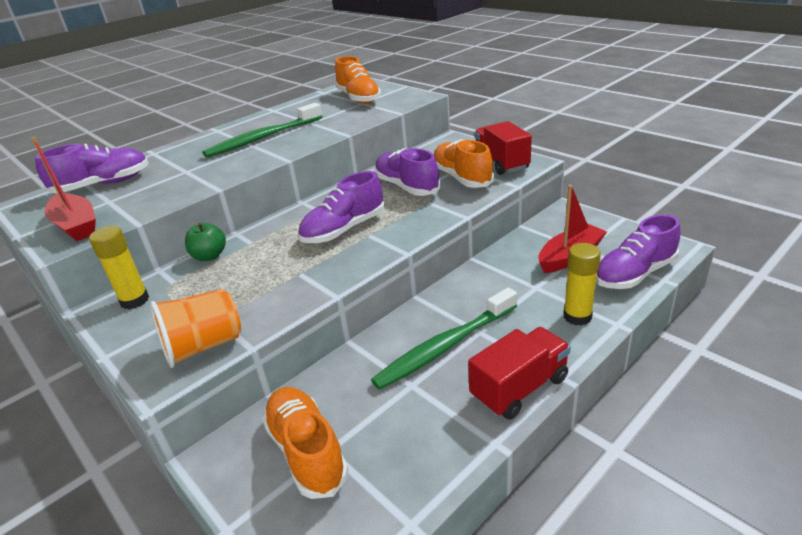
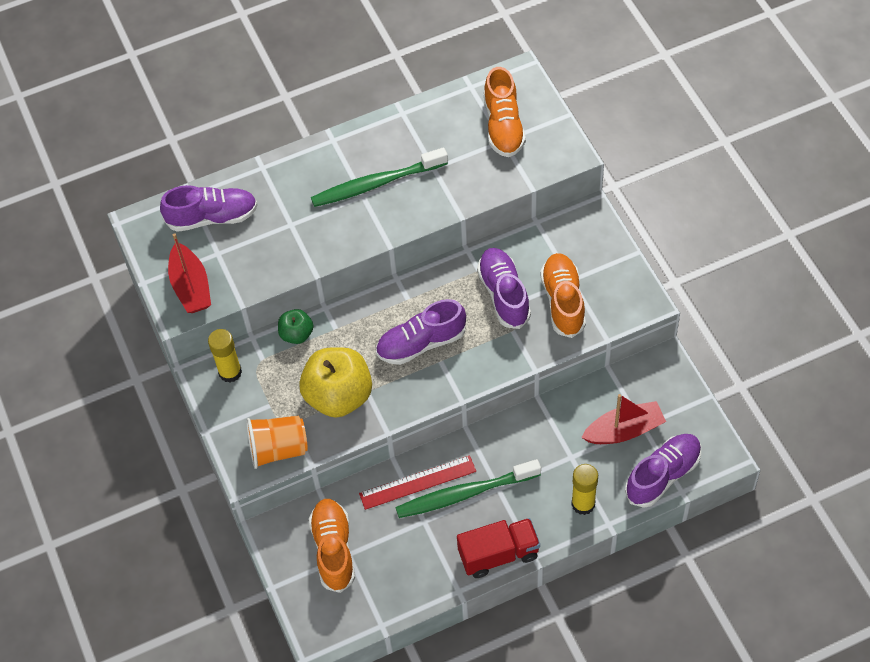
camera: 20 degrees right, 25 degrees up
(269, 285) = (339, 396): none -> yellow apple
(387, 353) = (417, 482): none -> red ruler
(501, 163) = (615, 290): red truck -> none
(634, 274) = (663, 475): purple shoe -> purple shoe turned 150 degrees clockwise

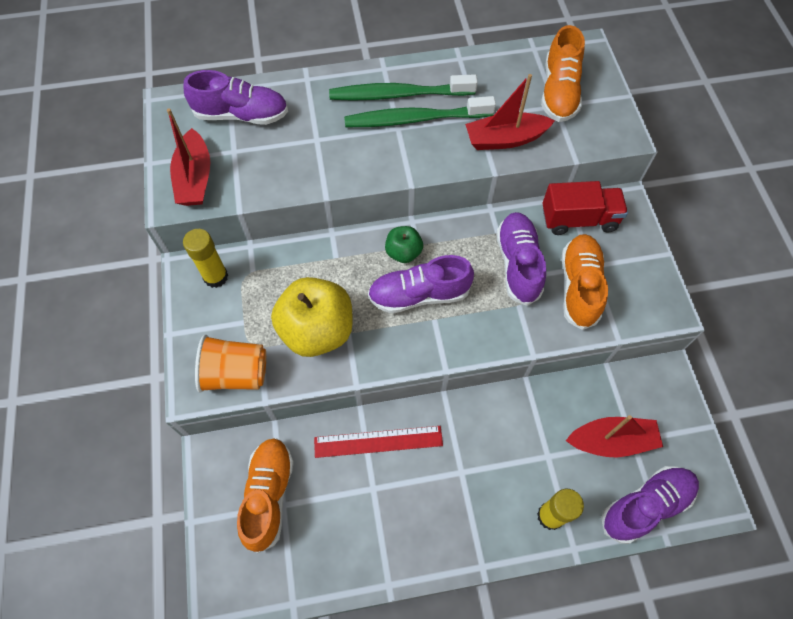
camera: 10 degrees right, 5 degrees up
(296, 334) = (295, 254): green apple -> green apple (403, 252)
(464, 184) = (505, 139): none -> red boat
(465, 494) = (424, 468): green toothbrush -> green toothbrush (398, 95)
(498, 554) = (444, 552): red truck -> red truck (579, 219)

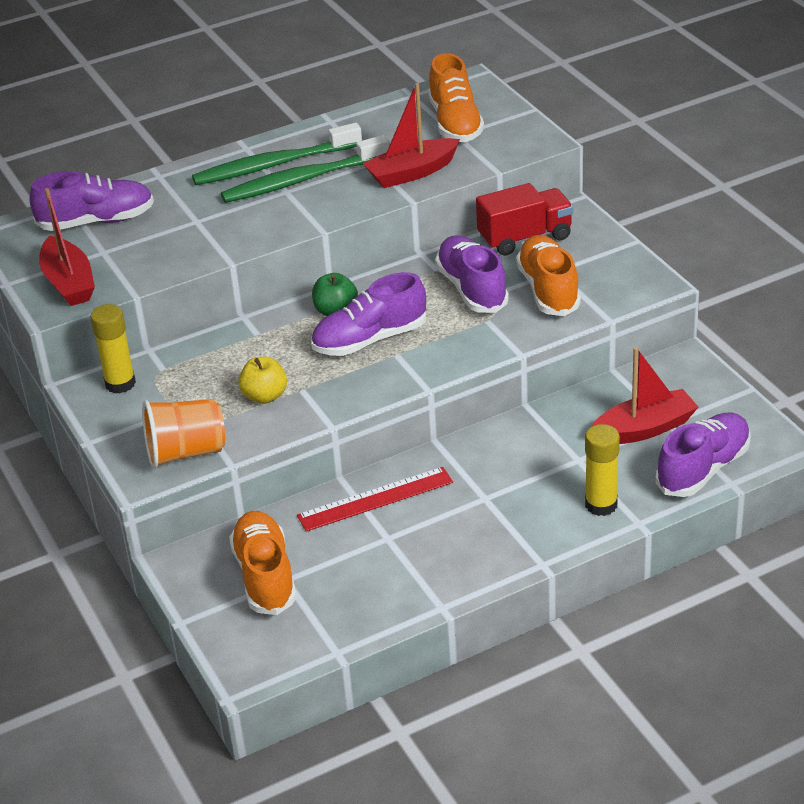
camera: 15 degrees left, 25 degrees down
(317, 331) = (265, 396): yellow apple -> yellow apple, size x0.51

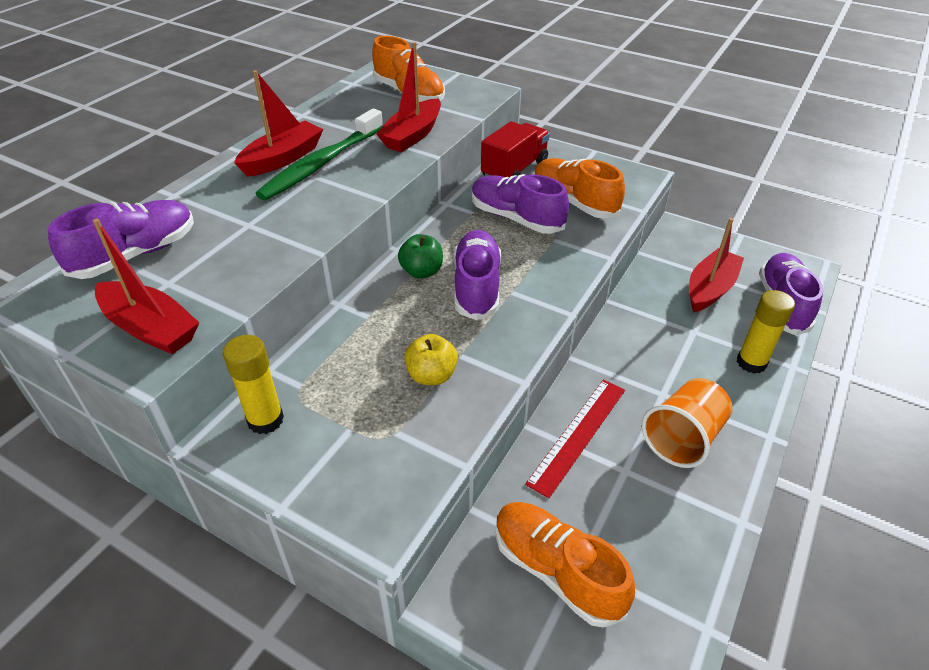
camera: 35 degrees left, 5 degrees up
(186, 452) = (405, 472): orange cup -> orange cup (683, 438)
(274, 165) = (282, 158): green toothbrush -> red boat
(370, 340) = (476, 287): purple shoe -> purple shoe turned 150 degrees clockwise

